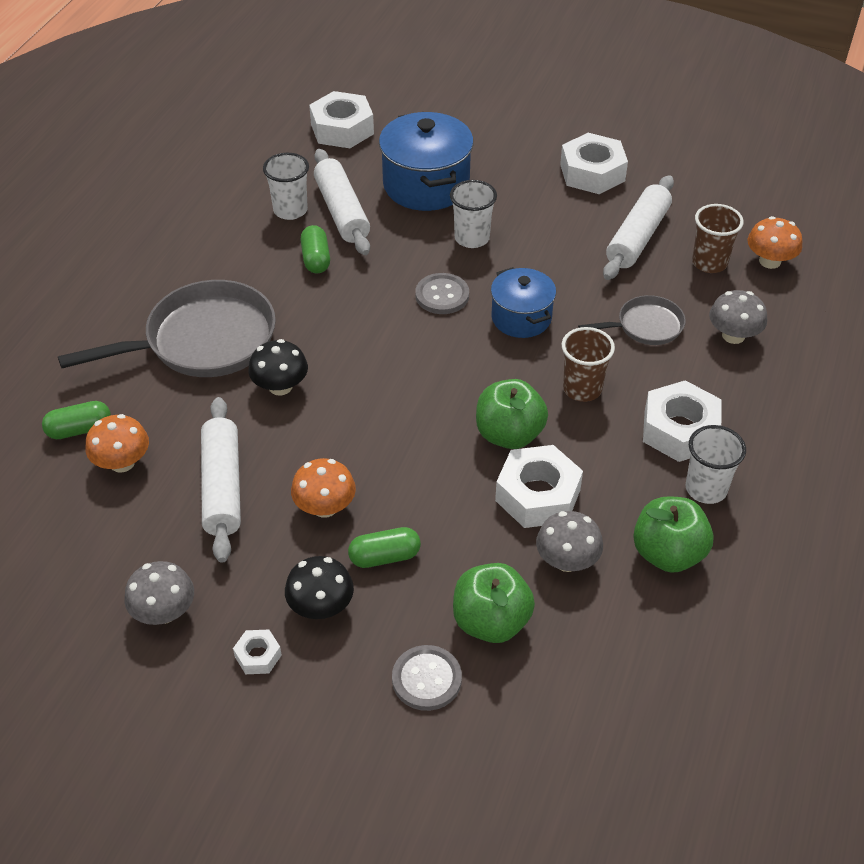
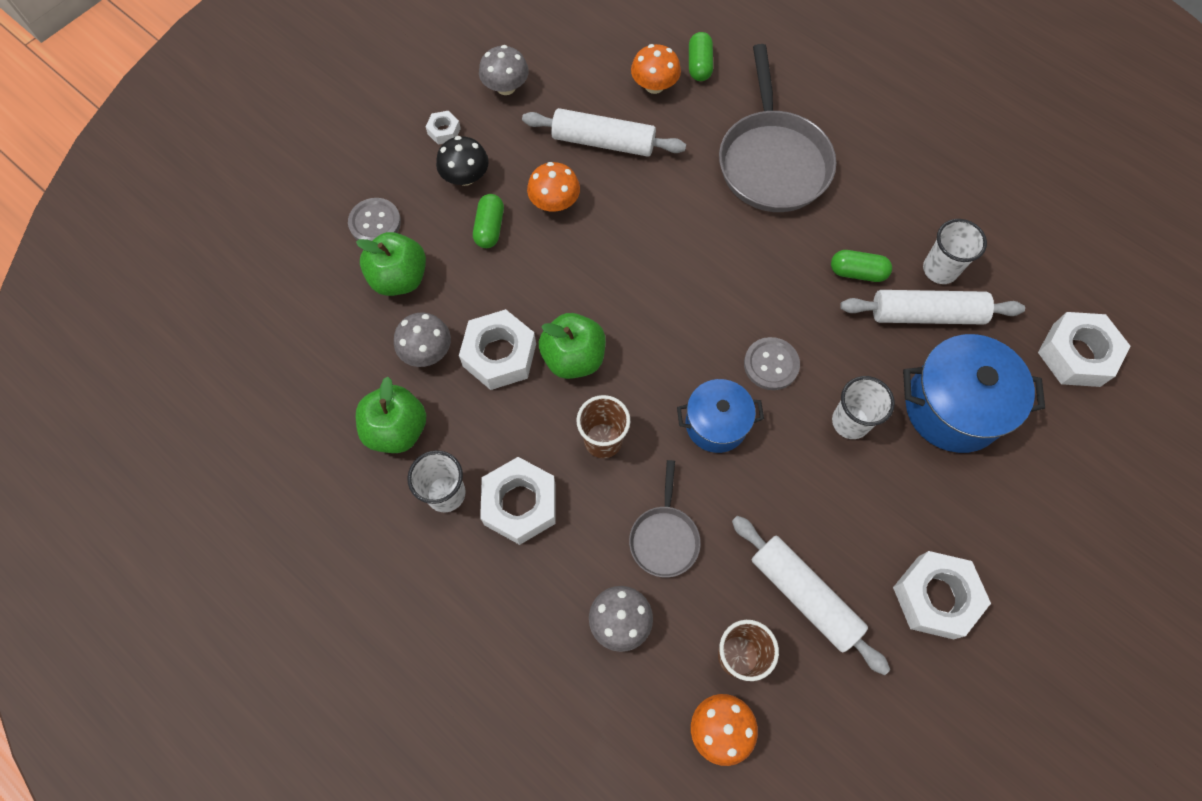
camera: 110 degrees right, 20 degrees up
(280, 386) = (697, 204): black mushroom -> none

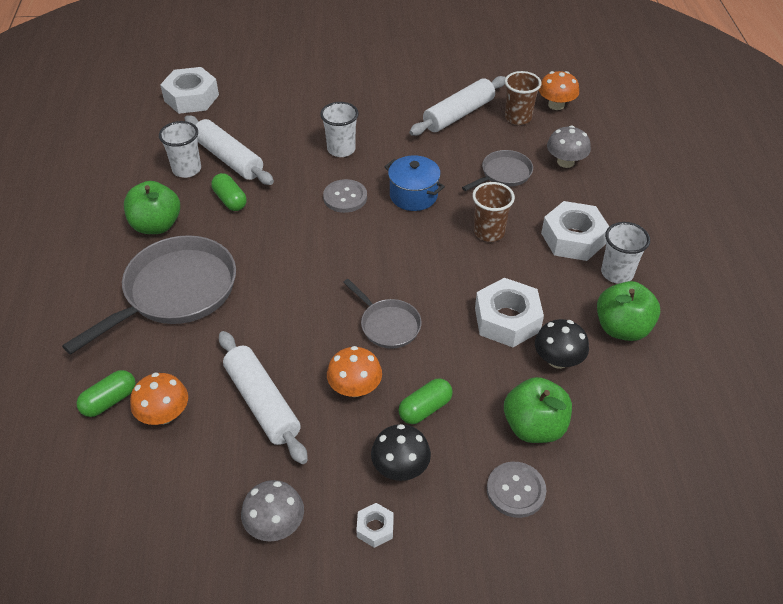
camera: 135 degrees left, 20 degrees down
(427, 351) = (558, 359): grey mushroom -> black mushroom
(573, 358) = (458, 283): green apple -> green apple (156, 225)
(587, 269) = (387, 325): none -> grey pan
(804, 595) = (458, 114): white rolling pin -> white rolling pin turned 45 degrees clockwise
(935, 597) = (399, 79): white nut -> none
(953, 407) = (283, 121): blue pot -> none

